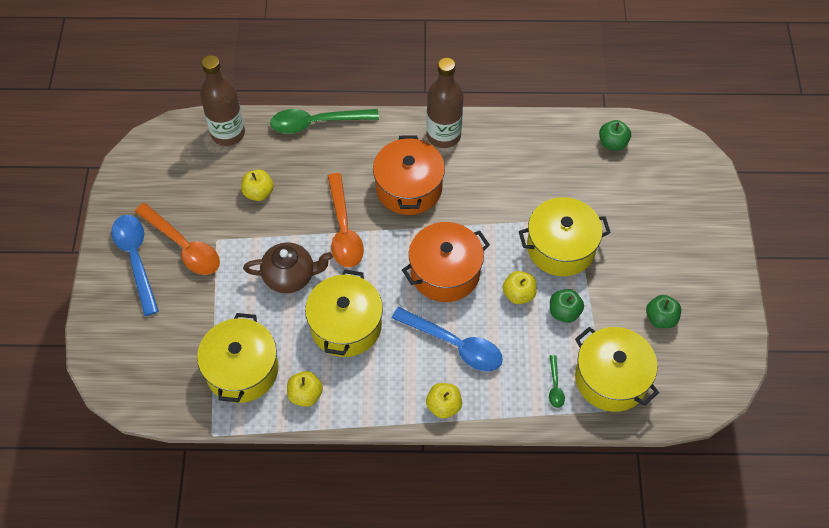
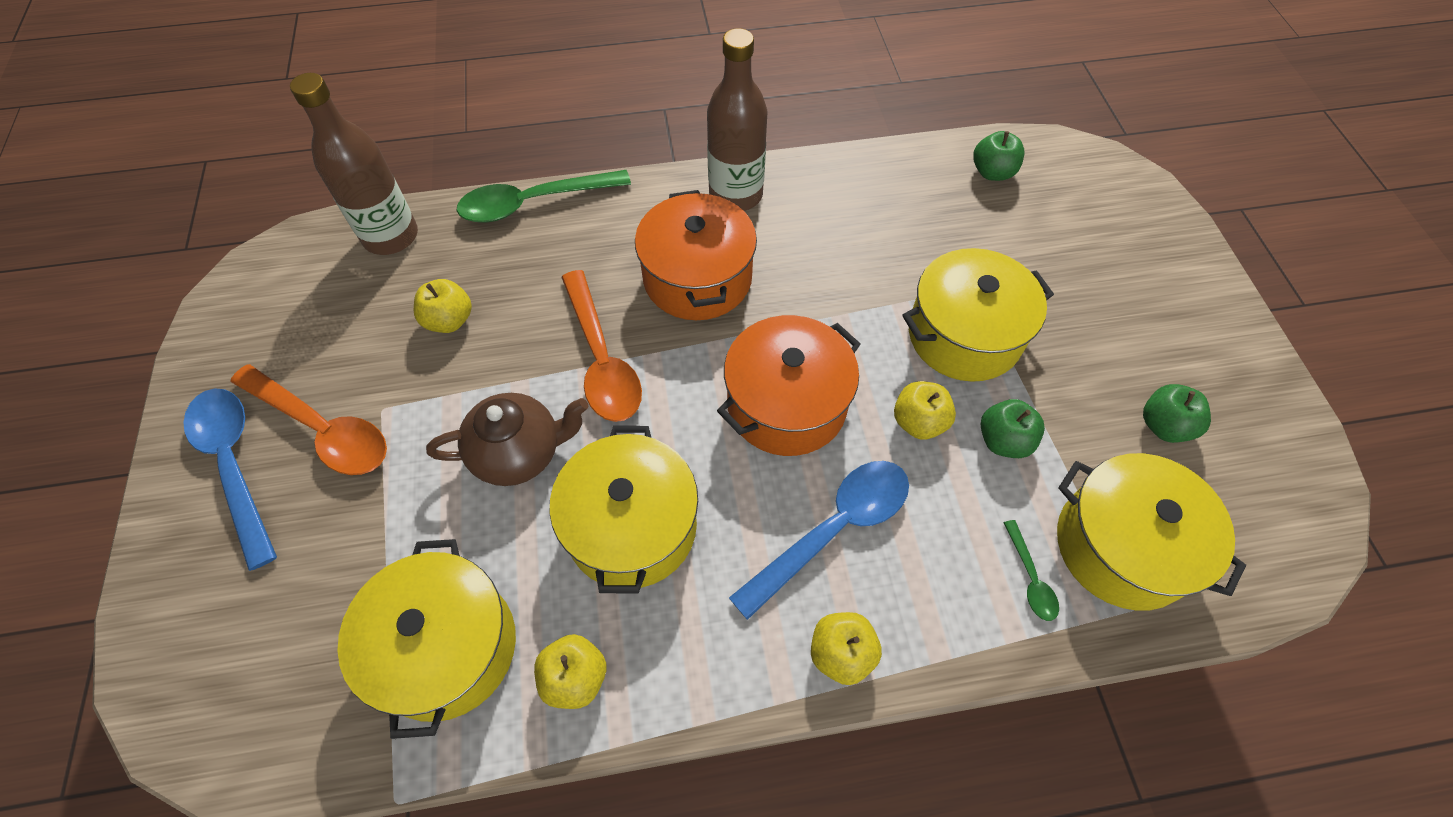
camera: 10 degrees left, 0 degrees up
(455, 344) = (833, 530): blue spoon -> blue spoon turned 60 degrees counterclockwise

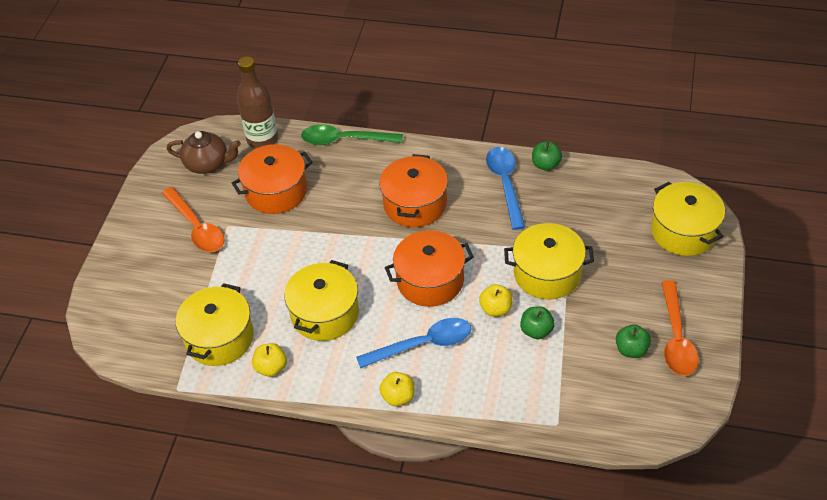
camera: 25 degrees right, 10 degrees down
(235, 465) = (152, 232): blue spoon -> blue spoon (505, 184)
(449, 320) = (276, 191): yellow apple -> orange pot
(519, 453) = (285, 265): brown teapot -> brown teapot (208, 164)
(602, 359) = (345, 232): orange spoon -> orange spoon (676, 338)
(736, 195) = (459, 164): brown bottle -> none
(992, 172) = (621, 189): green apple -> green apple (545, 165)
(1030, 578) = (511, 395): green spoon -> none
(1121, 546) = (568, 397): yellow pot -> yellow pot (684, 231)

